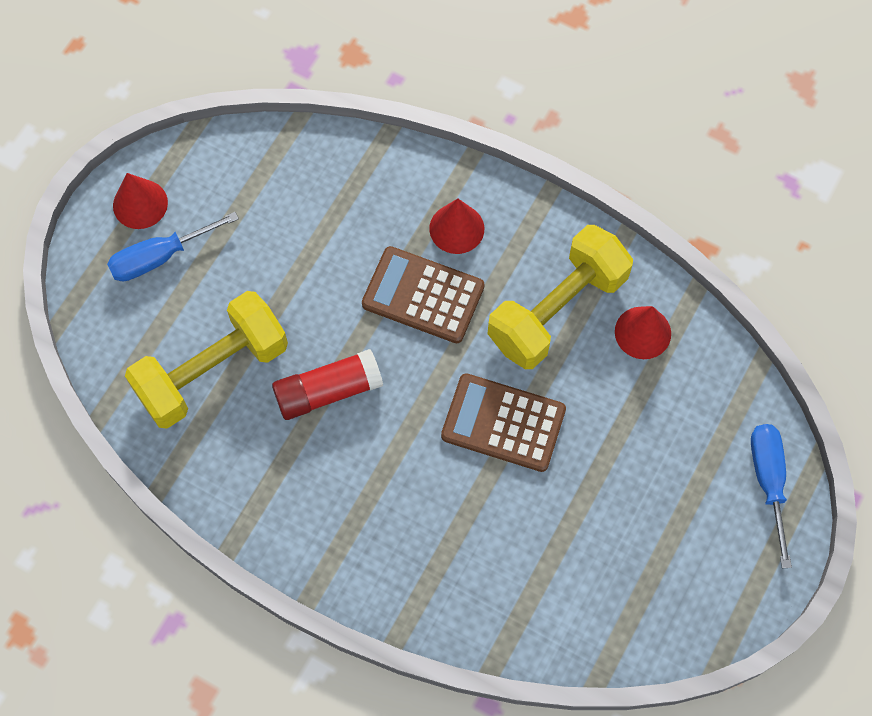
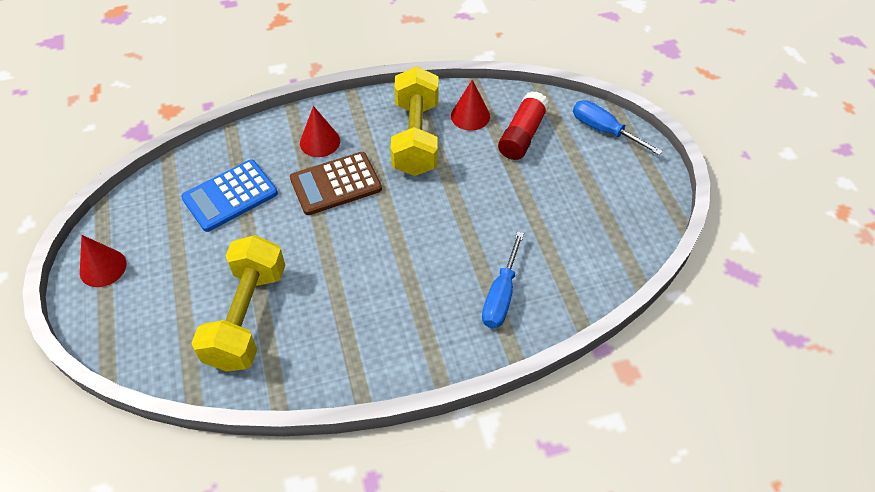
camera: 45 degrees left, 15 degrees down
(160, 257) = (146, 284): blue screwdriver -> blue screwdriver (501, 295)
(314, 220) = (230, 196): none -> blue calculator
(328, 391) = (332, 270): red glue stick -> red glue stick (522, 135)
(503, 423) = (448, 207): brown calculator -> none

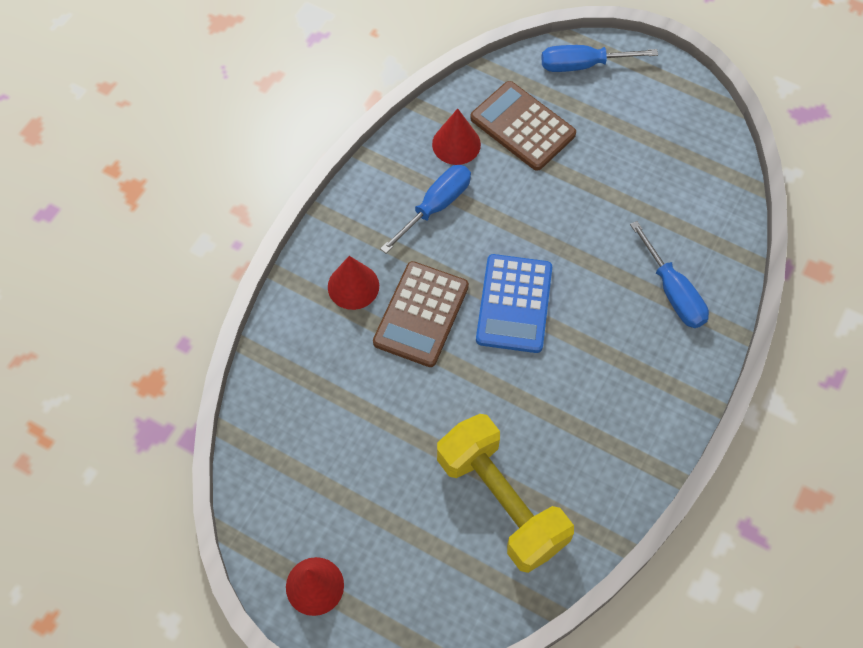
camera: 45 degrees left, 10 degrees up
(230, 196) = (340, 412): blue calculator -> blue calculator (514, 304)
(416, 138) = (435, 207): yellow dumbbell -> blue screwdriver
(522, 135) = (522, 126): red glue stick -> brown calculator

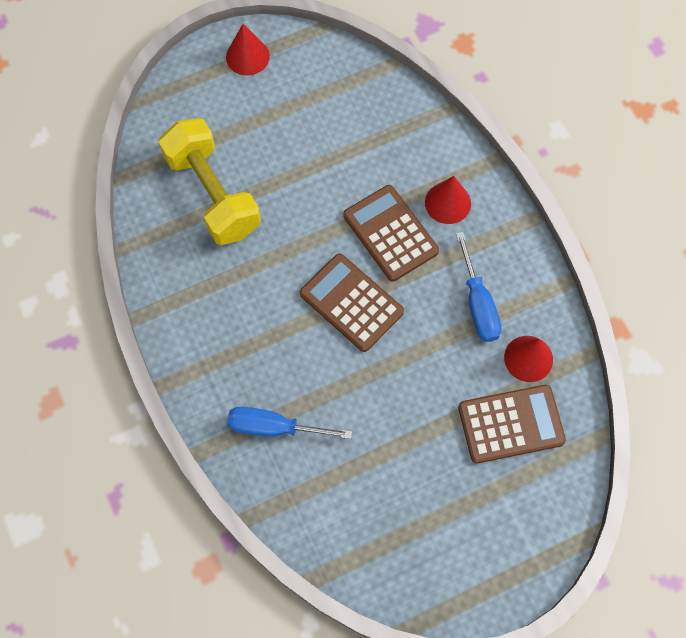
camera: 125 degrees right, 5 degrees up
(501, 501) = (213, 194): yellow dumbbell -> yellow dumbbell turned 60 degrees clockwise
(514, 304) = (351, 303): blue calculator -> brown calculator
(583, 65) = (543, 525): blue screwdriver -> none

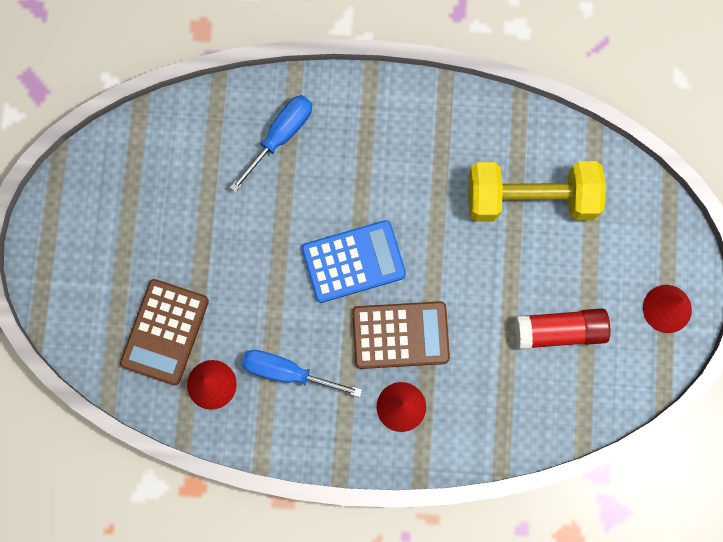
camera: 120 degrees right, 10 degrees up
(312, 120) = (560, 331): none -> red glue stick
(351, 303) = (353, 261): brown calculator -> blue calculator

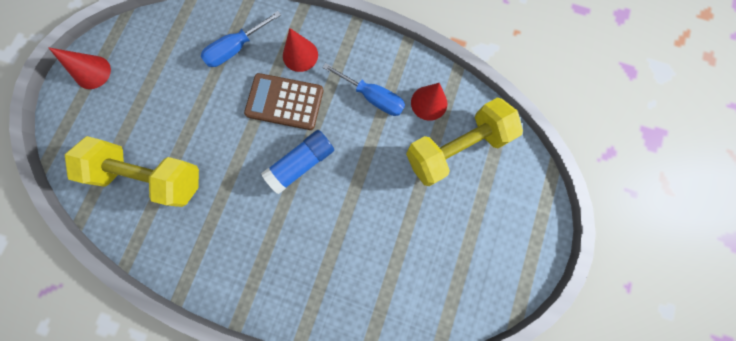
camera: 165 degrees left, 0 degrees up
(165, 332) = (455, 148): brown calculator -> yellow dumbbell
(280, 137) = (329, 281): blue screwdriver -> blue screwdriver (237, 48)
(353, 261) = (302, 163): blue calculator -> blue glue stick
(560, 331) = (172, 76): red glue stick -> none

